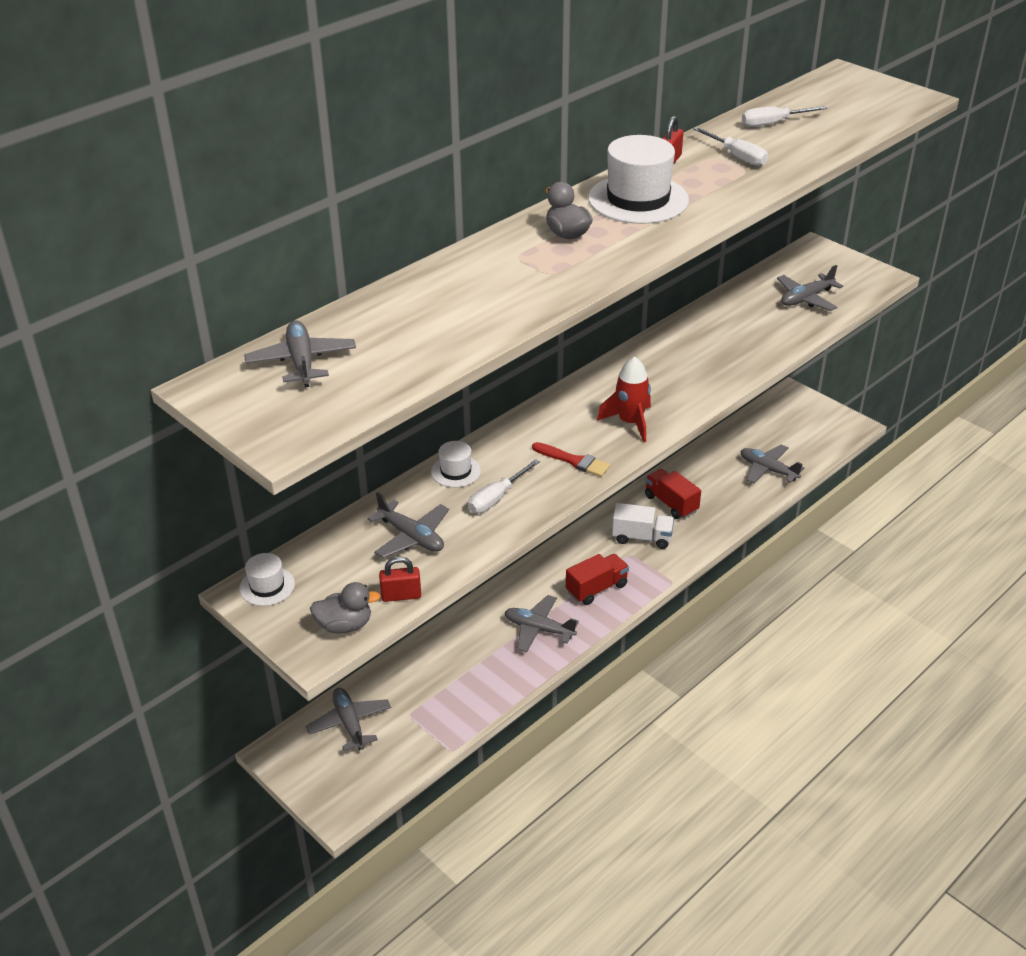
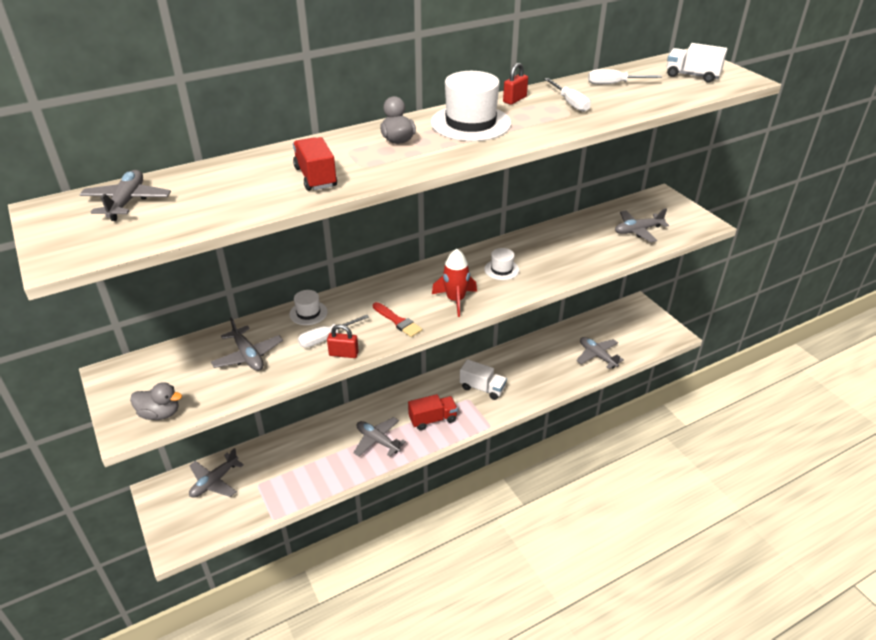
camera: 15 degrees right, 0 degrees up
(267, 586) = (127, 372): white hat -> white hat (501, 269)
(349, 723) = (214, 481): grey plane -> grey plane turned 135 degrees counterclockwise
(401, 595) = (213, 399): red padlock -> red padlock (343, 354)
(671, 503) = (514, 367): red truck -> red truck (315, 177)
(856, 100) = (692, 76): none -> white truck

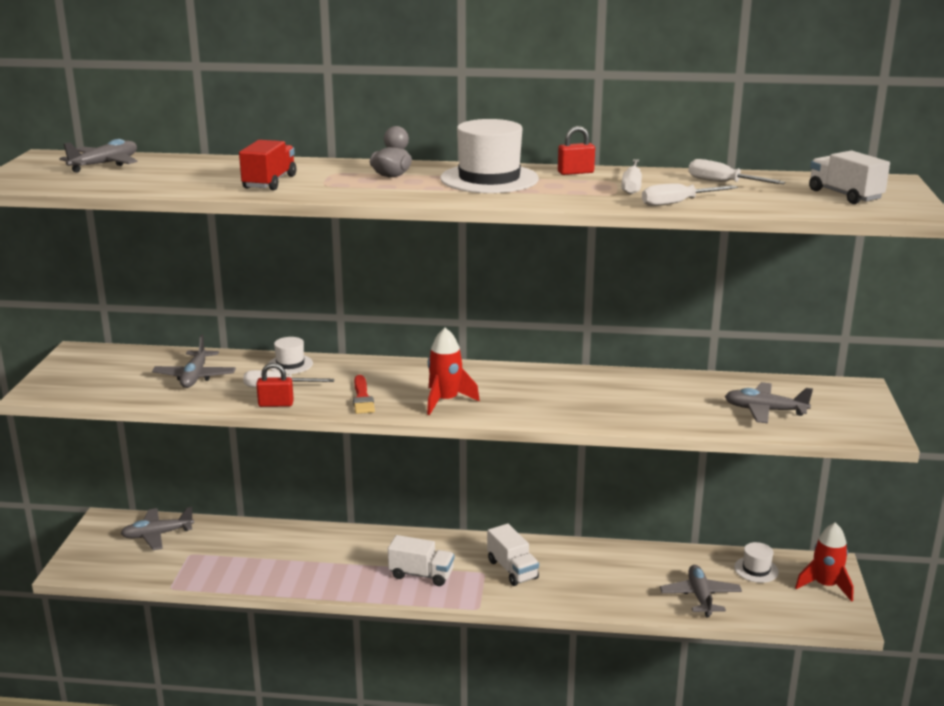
camera: 35 degrees right, 15 degrees down
(160, 414) = (74, 390): grey duck -> none
(343, 354) = (276, 404): red padlock -> red padlock turned 45 degrees counterclockwise
(377, 441) = (341, 568): grey plane -> none
(432, 419) = (421, 574): red truck -> white truck
(501, 269) = (535, 393): white hat -> white hat (756, 569)
(621, 111) = (678, 203): none -> white screwdriver
(647, 318) = (825, 585): none -> red rocket

